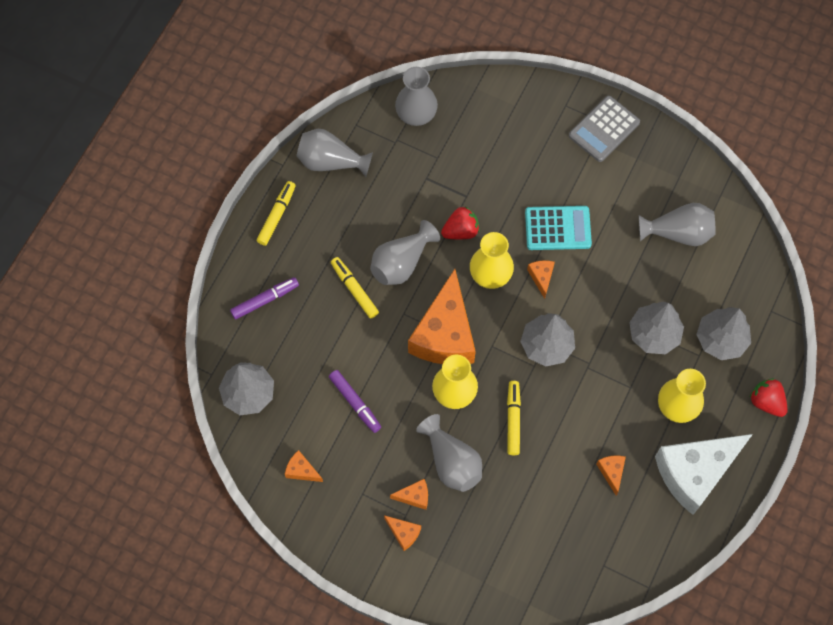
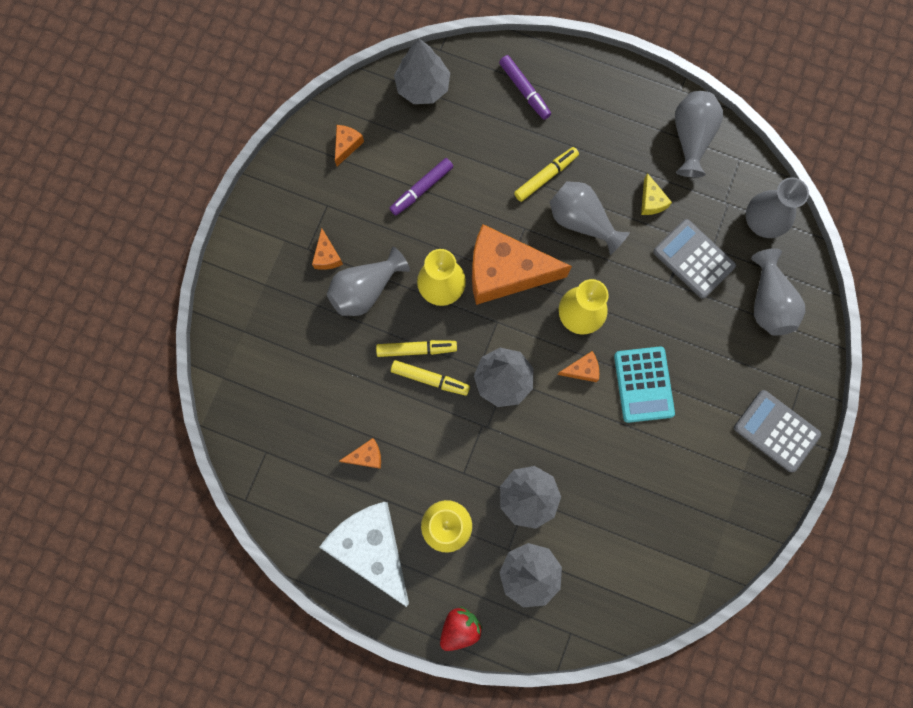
camera: 85 degrees right, 10 degrees up
(277, 215) = (621, 91): yellow marker -> yellow marker (430, 379)
(388, 202) = (651, 201): none -> yellow cheese
(404, 533) = (288, 249): orange cheese -> none
(446, 174) = (693, 259): none -> grey calculator
(461, 231) = (627, 280): red strawberry -> none
(678, 233) = (655, 522): grey vase -> grey vase (768, 302)

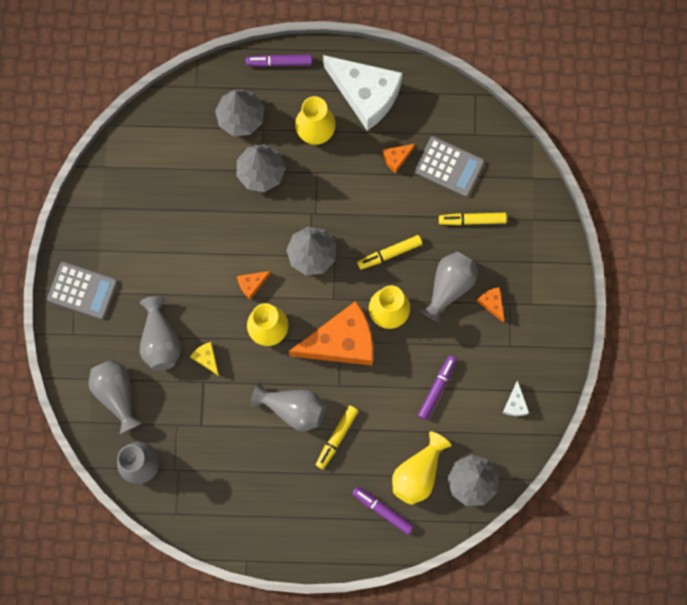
camera: 160 degrees right, 0 degrees up
(346, 145) = (515, 404): orange cheese -> white cheese
(430, 379) = (370, 234): yellow marker -> yellow marker (472, 220)
(460, 628) = (279, 62): red strawberry -> purple marker
(474, 113) = (418, 473): none -> yellow vase
(643, 384) = (199, 290): turquoise calculator -> none
(651, 201) = (240, 447): yellow cheese -> yellow cheese (207, 358)
(691, 138) = (223, 518): grey vase -> grey vase (160, 340)
(693, 259) = (189, 409): grey calculator -> grey calculator (449, 167)

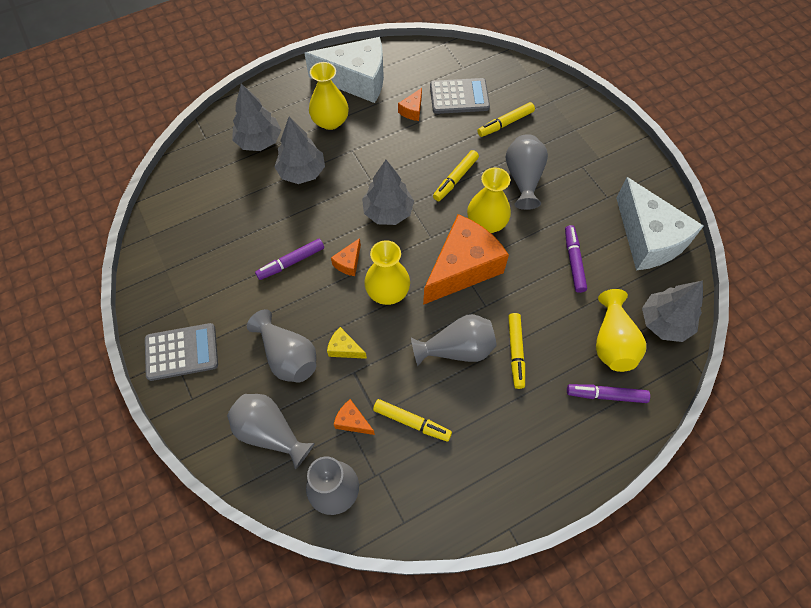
camera: 30 degrees left, 15 degrees down
(224, 446) = (412, 422): none -> yellow marker
(279, 62) = (269, 90): purple marker -> purple marker (291, 262)
(492, 303) = (567, 173): orange cheese -> orange cheese (352, 421)
(515, 404) = (648, 239): white cheese -> white cheese, size x2.45

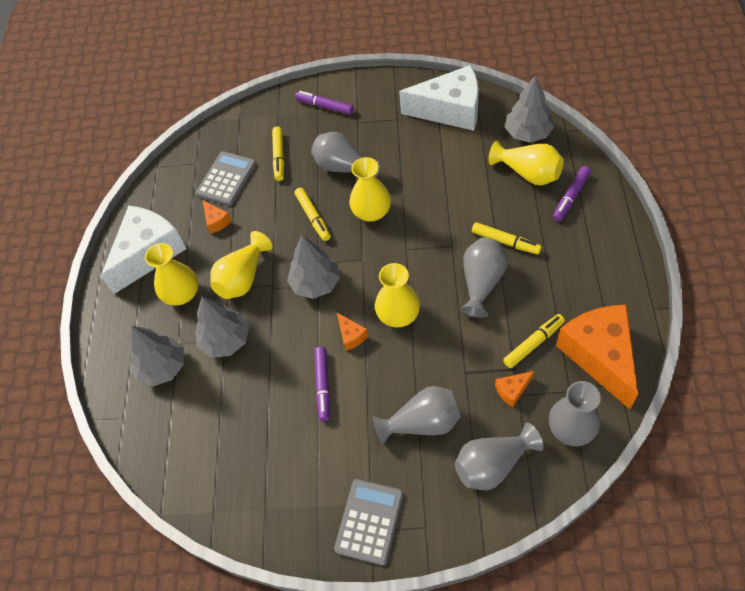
camera: 55 degrees left, 5 degrees down
(344, 348) = (438, 371): yellow cheese -> none
(366, 156) = (243, 278): none -> yellow vase
(462, 268) = (406, 248): orange cheese -> orange cheese (599, 356)
(574, 261) = (443, 167): purple marker -> purple marker (325, 106)

